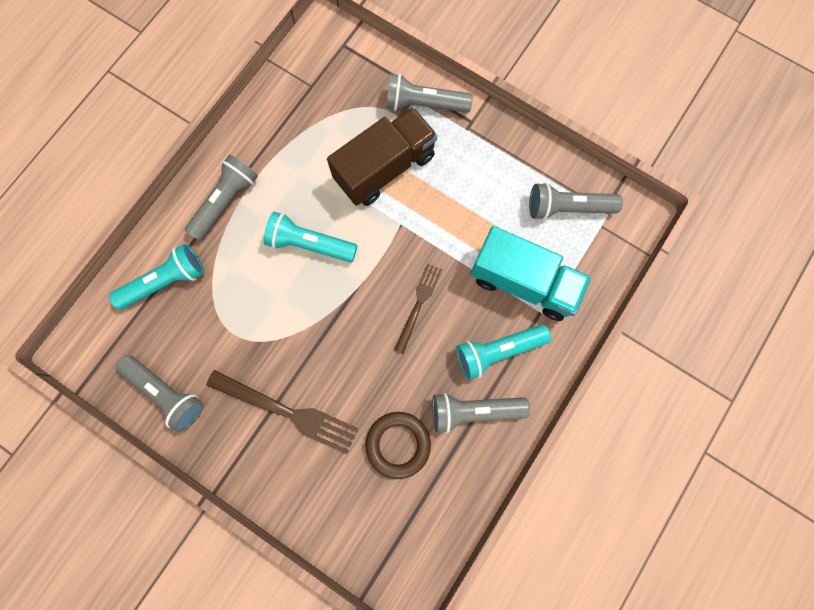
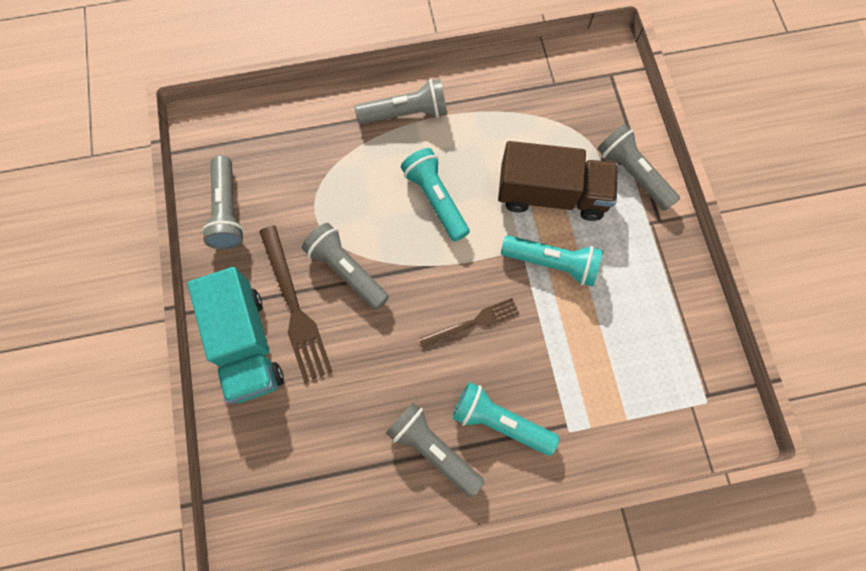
camera: 45 degrees right, 5 degrees down
(165, 281) = (306, 131): turquoise flashlight -> turquoise flashlight (552, 263)
(398, 444) = (349, 414): brown ring -> none
(523, 282) = (576, 387): turquoise truck -> turquoise truck (246, 344)
(567, 208) = (676, 363): grey flashlight -> grey flashlight (347, 270)

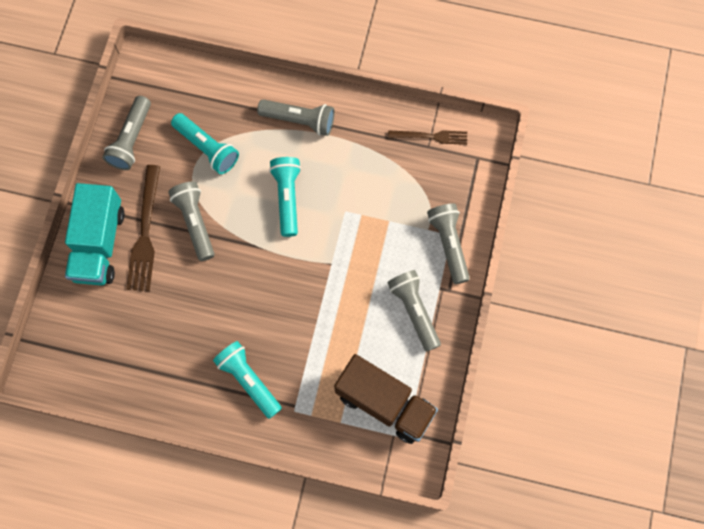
camera: 25 degrees right, 0 degrees up
(433, 449) = (192, 377): grey flashlight -> grey flashlight (414, 311)
(473, 323) = (266, 302): brown fork -> brown fork (431, 136)
(551, 194) = (377, 233): brown truck -> brown truck (384, 403)
(552, 263) = (348, 285): turquoise flashlight -> turquoise flashlight (207, 148)

